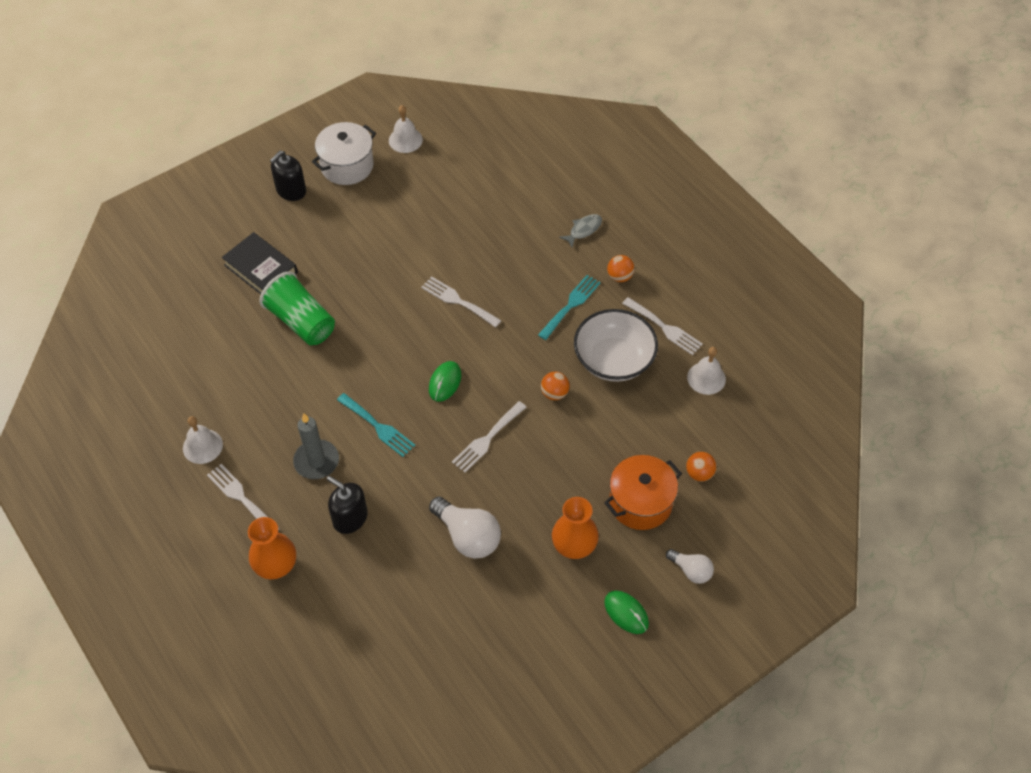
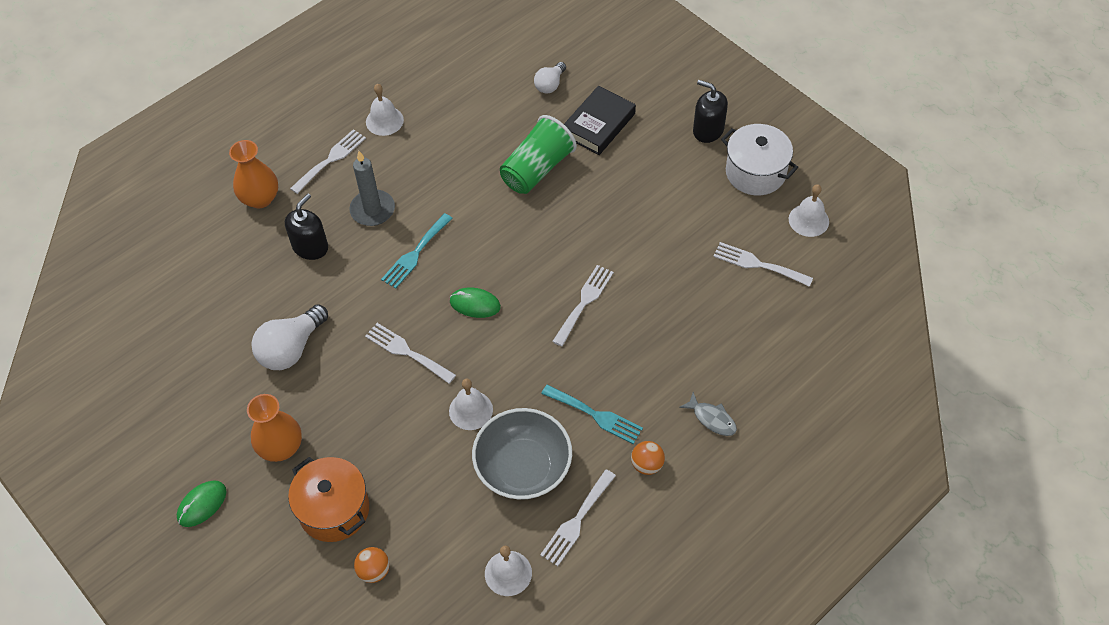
camera: 85 degrees right, 0 degrees up
(442, 179) = (758, 264): none -> white fork
(554, 393) = (471, 410): orange ball -> white bell
(614, 360) = (523, 467): white bowl -> grey bowl
(691, 570) = (250, 568): white light bulb -> white light bulb (550, 85)

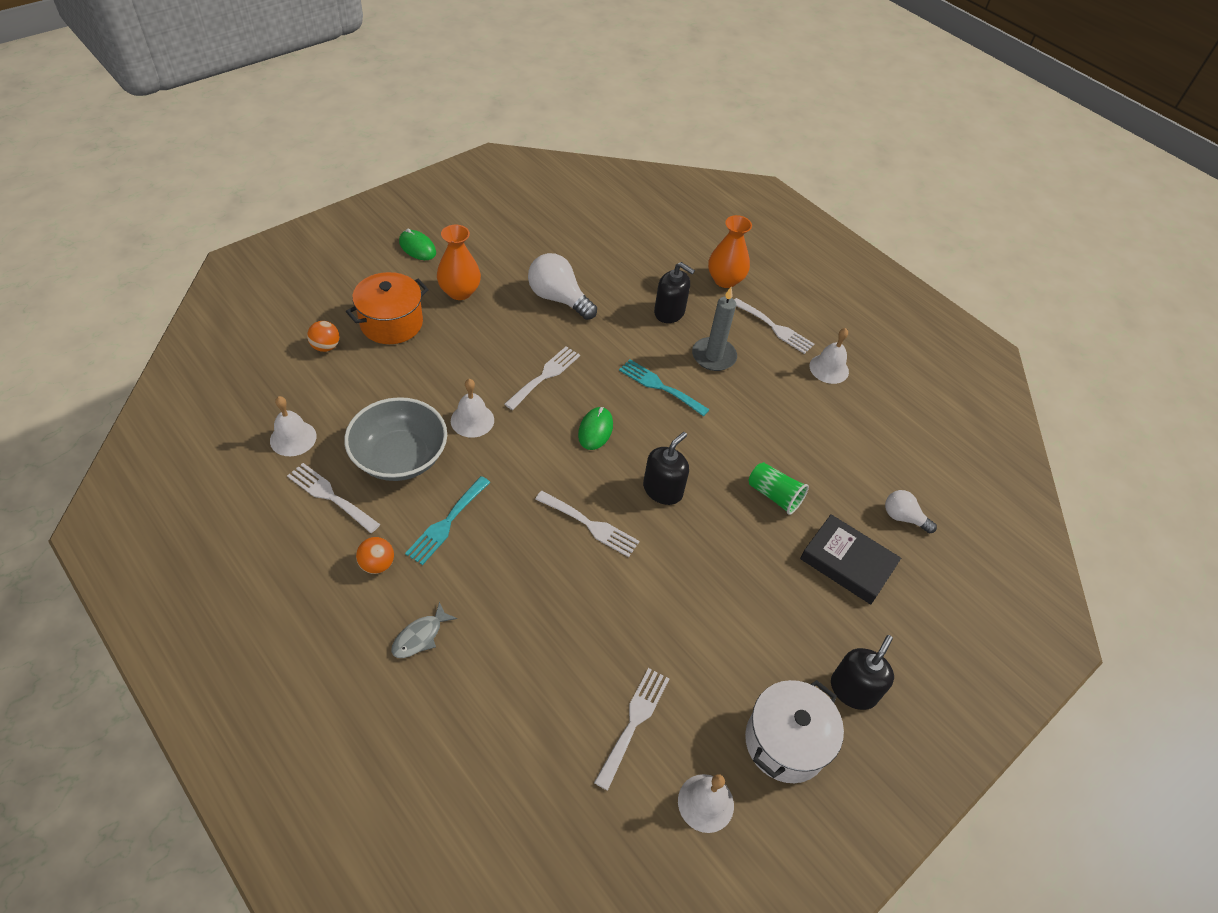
camera: 85 degrees right, 5 degrees down
(537, 169) = (774, 495): green cup -> green cup, size x0.63
(540, 249) = (663, 490): none -> black soap dispenser

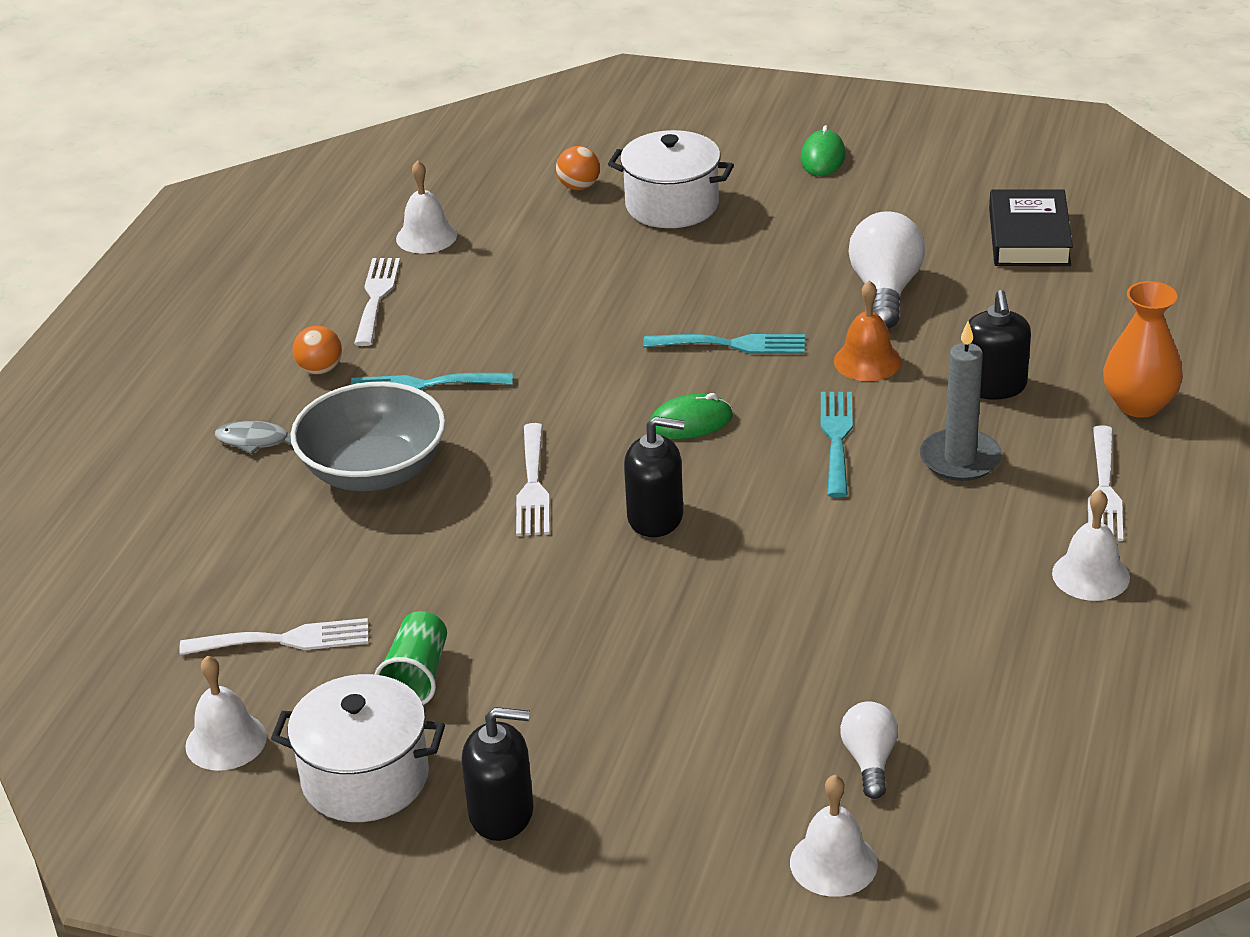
camera: 65 degrees right, 15 degrees down
(391, 323) = (672, 205): orange pot -> white pot
(400, 457) = (479, 311): grey bowl -> grey bowl (374, 471)
(460, 292) = (790, 221): orange vase -> none
(472, 420) = (592, 329): white bell -> white bell (833, 863)
(545, 376) = (733, 344): white fork -> turquoise fork
(608, 339) = (867, 361): none -> orange bell
(774, 495) = (761, 617): green cup -> green cup (417, 677)
(847, 563) = (716, 732): black book -> black book (1029, 237)

